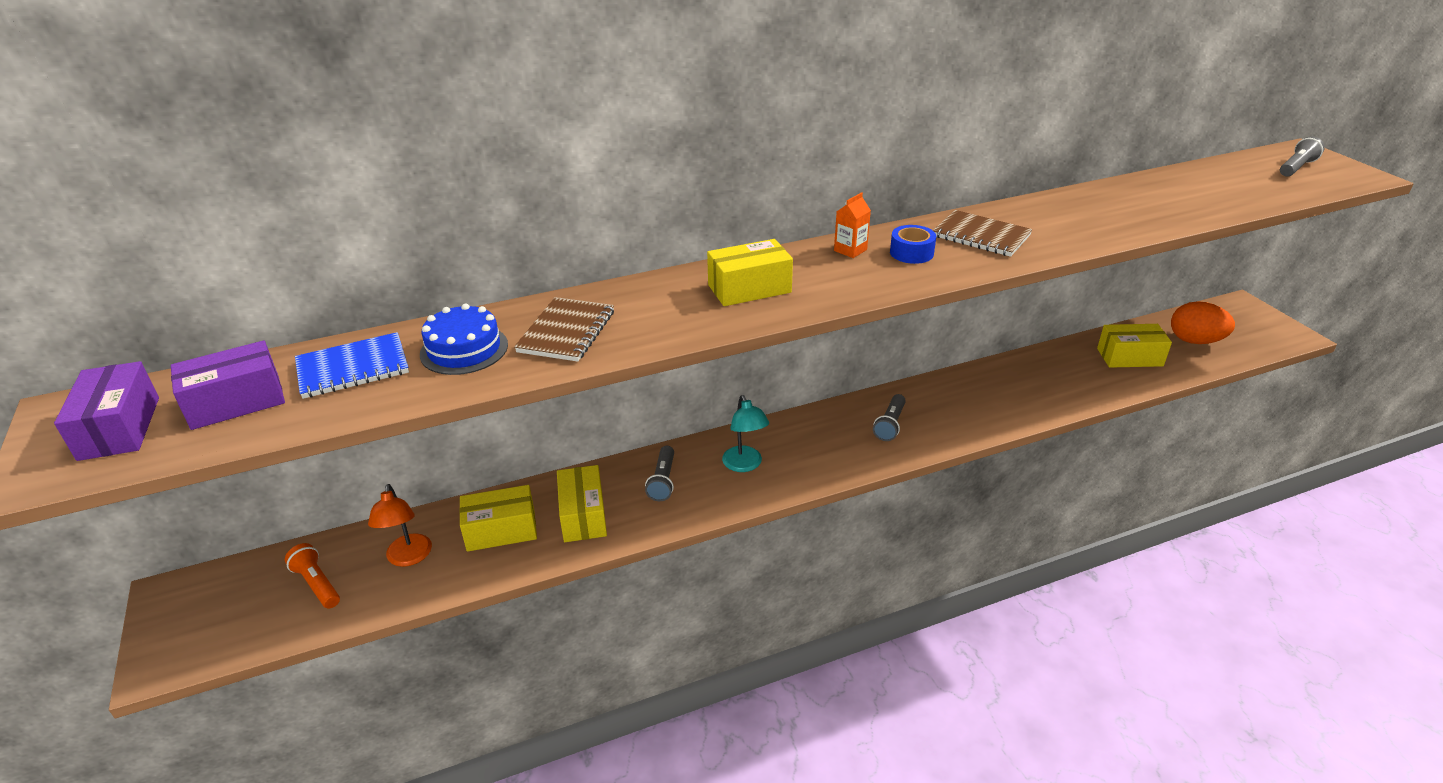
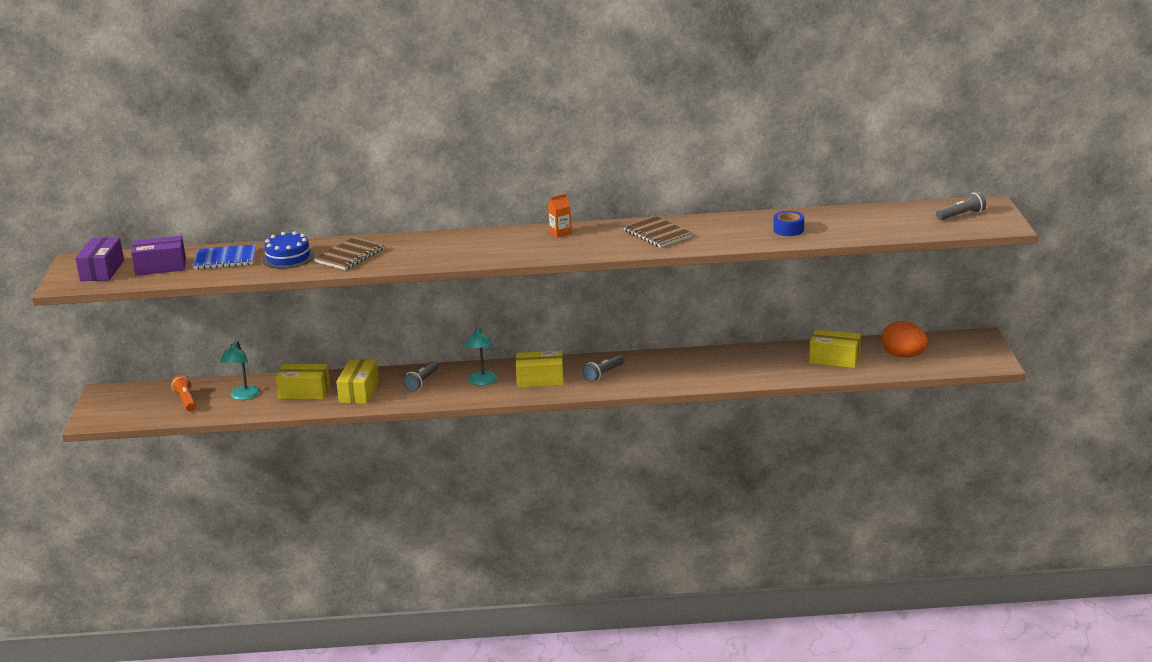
camera: 20 degrees right, 10 degrees down
(408, 558) = (243, 396): orange lamp -> turquoise lamp
(749, 289) = (474, 246): yellow box -> yellow box (540, 379)
(911, 253) = (598, 238): blue tape -> blue tape (788, 230)

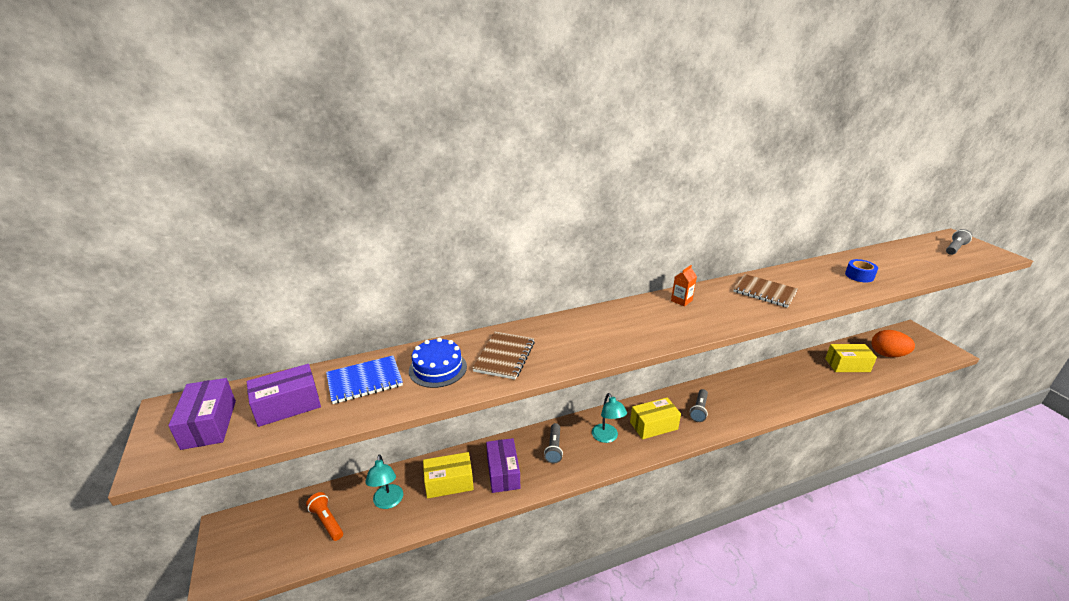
camera: 20 degrees left, 5 degrees up
(359, 392) = (503, 473): yellow box -> purple box

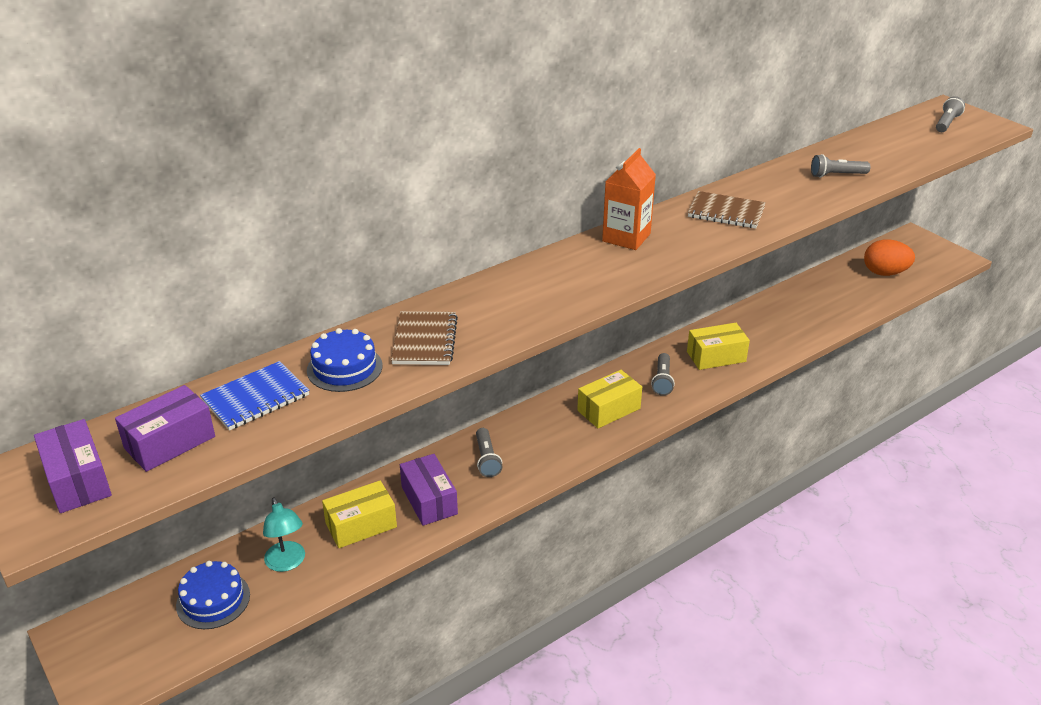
camera: 15 degrees left, 5 degrees up
(327, 521) = (213, 600): orange flashlight -> blue cake
(607, 437) = (552, 434): turquoise lamp -> none
(681, 300) = (626, 237): orange carton -> orange carton, size x1.81
(847, 365) = (837, 294): yellow box -> yellow box (716, 356)
(859, 276) = (836, 175): blue tape -> grey flashlight

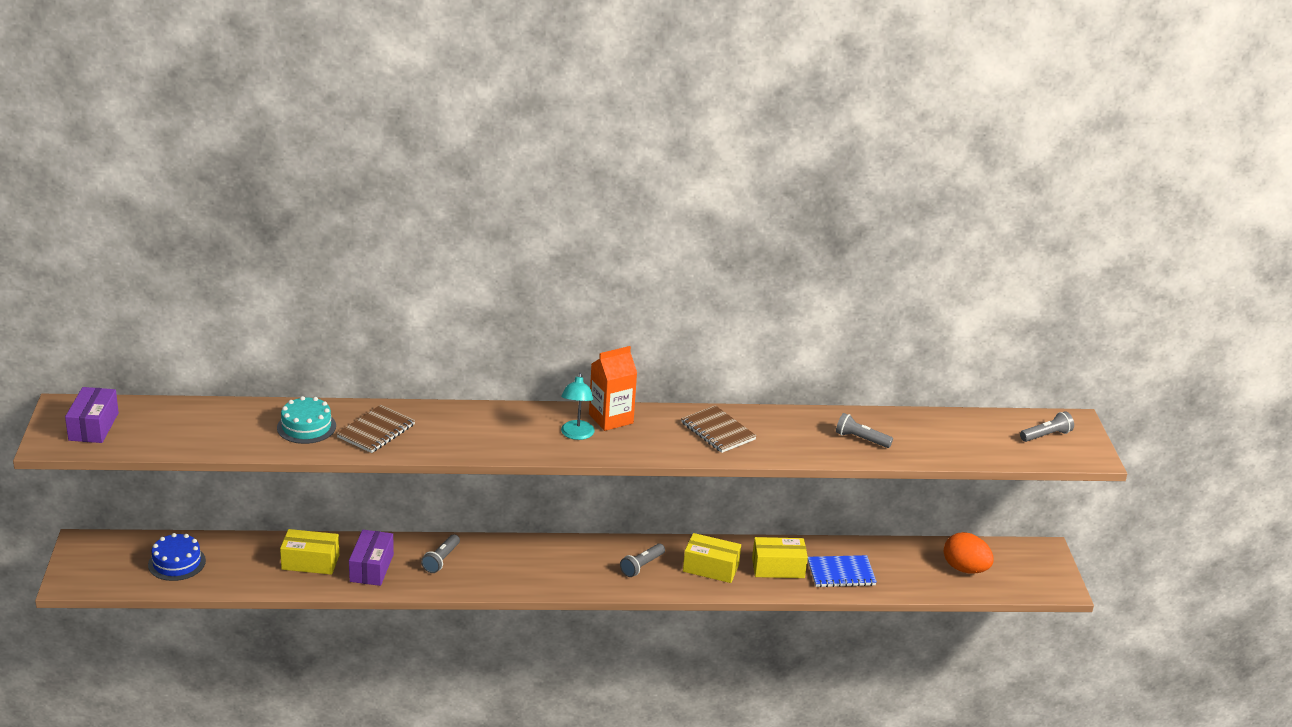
camera: 30 degrees right, 5 degrees down
(170, 442) = (161, 427): purple box -> none
(256, 398) = (234, 422): blue notebook -> blue notebook (841, 573)
(287, 563) = (241, 563): turquoise lamp -> turquoise lamp (576, 435)
(344, 368) = (306, 427): blue cake -> turquoise cake
(608, 409) = (572, 567): yellow box -> yellow box (778, 568)

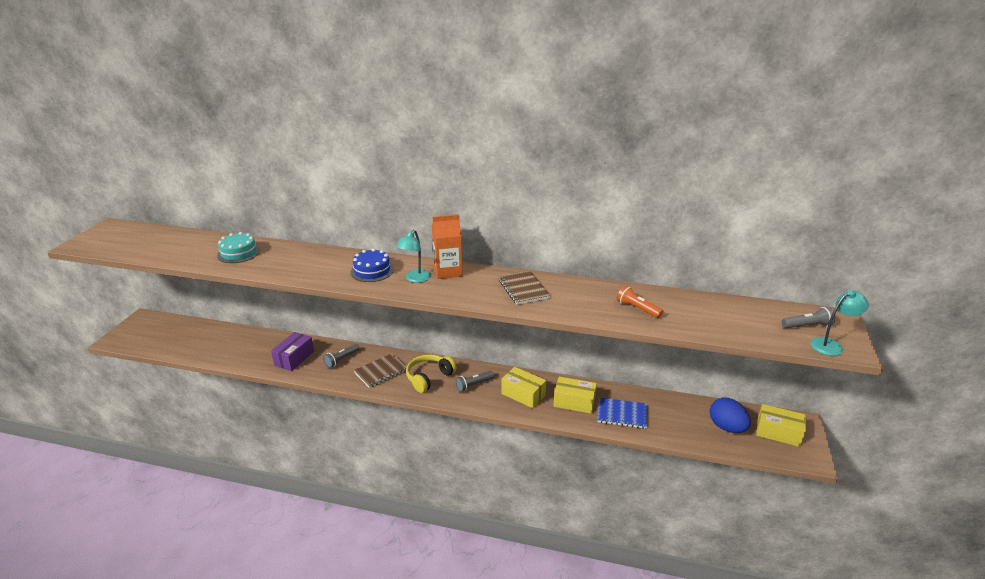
camera: 20 degrees right, 0 degrees up
(93, 426) = (114, 238): purple box -> none
(177, 563) = (183, 337): blue cake -> blue cake (372, 271)
(310, 562) = (260, 349): yellow box -> yellow box (778, 433)
(376, 431) = (280, 260): brown notebook -> brown notebook (381, 372)
(577, 565) = (429, 377): none -> yellow headphones
(861, 439) = (637, 308): grey flashlight -> orange flashlight
(965, 569) = (726, 427): orange egg -> blue egg
(1074, 454) = (831, 345): none -> turquoise lamp

